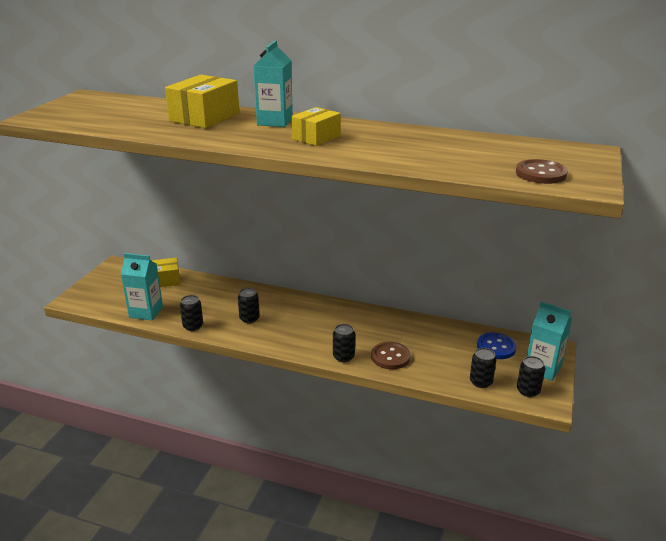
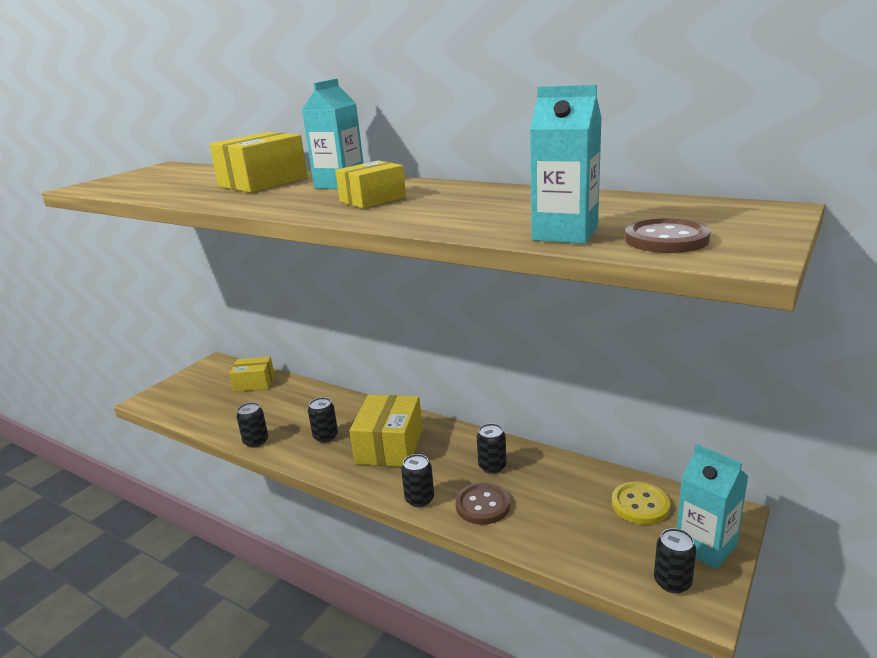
camera: 15 degrees right, 5 degrees down
(146, 312) = (214, 420): turquoise carton -> turquoise carton (565, 234)
(304, 322) = (389, 446): none -> yellow box
(481, 382) = (601, 558): black can -> black can (492, 466)
(496, 347) = (640, 505): blue button -> yellow button

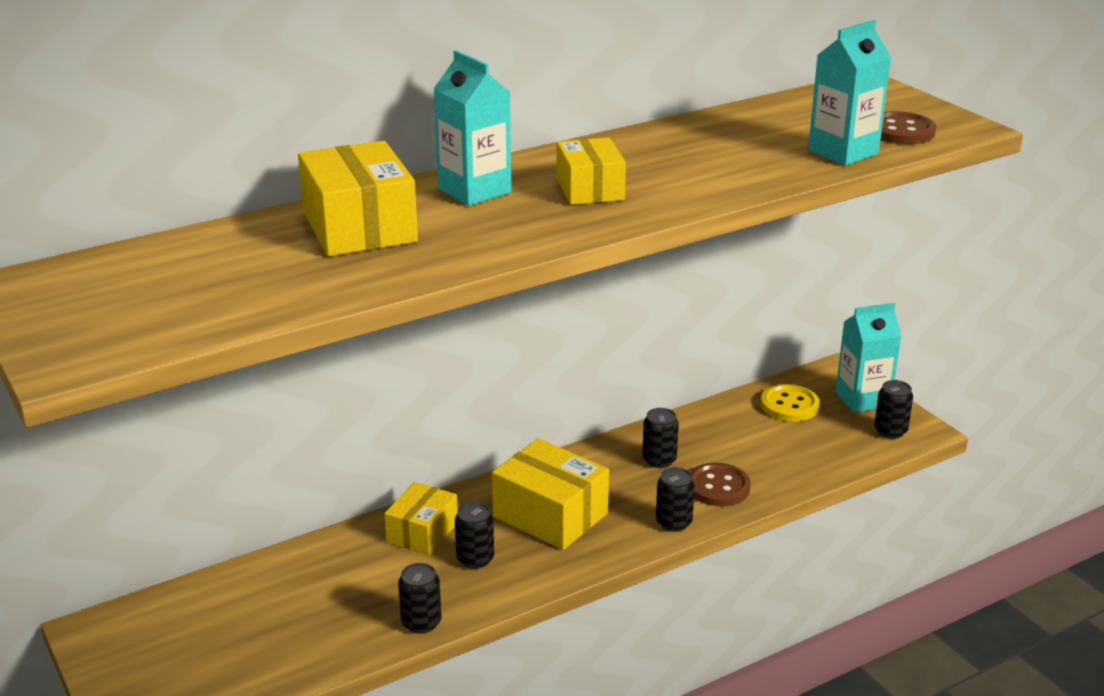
camera: 65 degrees left, 5 degrees up
(254, 383) = (235, 596): yellow box -> yellow box (422, 532)

